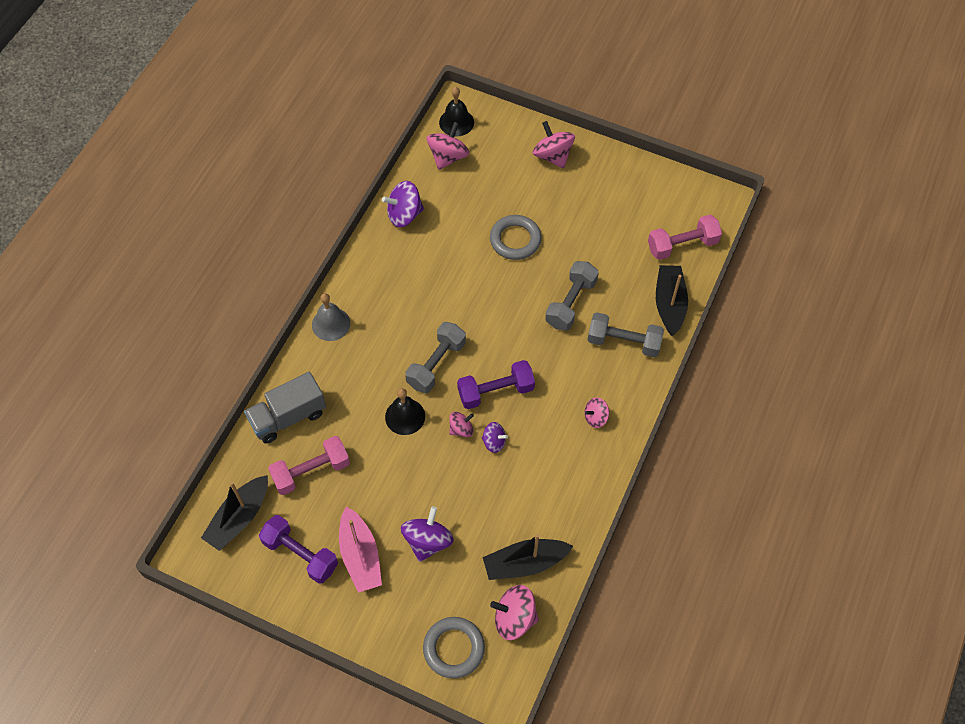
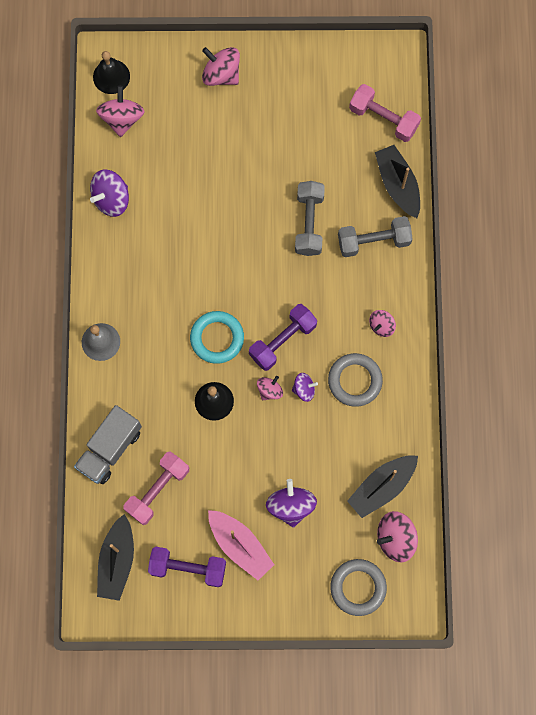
camera: 25 degrees left, 15 degrees up
(436, 364) = (217, 338): grey dumbbell -> turquoise ring
(515, 240) = (228, 180): grey ring -> grey ring (355, 381)
(682, 245) = (383, 118): pink dumbbell -> pink dumbbell turned 75 degrees clockwise

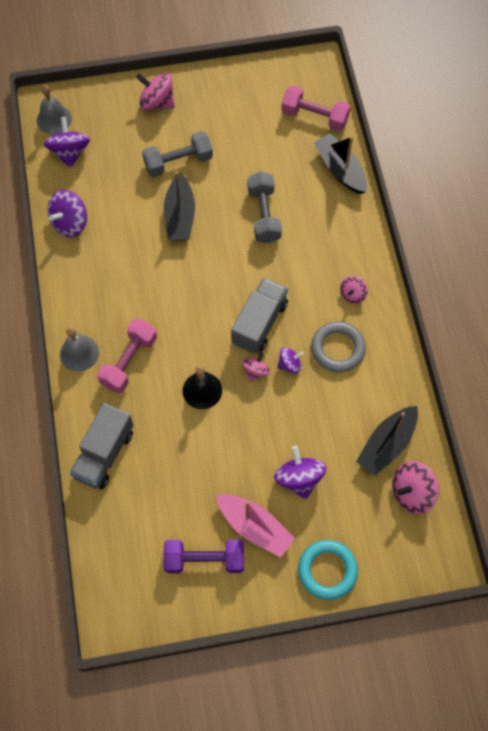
camera: 10 degrees left, 10 degrees down
(111, 76) = (54, 119): black bell -> grey bell
(117, 561) = (129, 565): black boat -> black boat (180, 216)
(122, 118) = (69, 153): pink spinning top -> purple spinning top
(157, 490) = (160, 486): pink dumbbell -> pink dumbbell (129, 361)
(217, 338) = (194, 331): turquoise ring -> turquoise ring (327, 570)
(282, 340) = (259, 323): purple dumbbell -> grey truck
(358, 587) = (384, 549): grey ring -> none
(373, 241) = (328, 221): grey dumbbell -> grey dumbbell (178, 162)

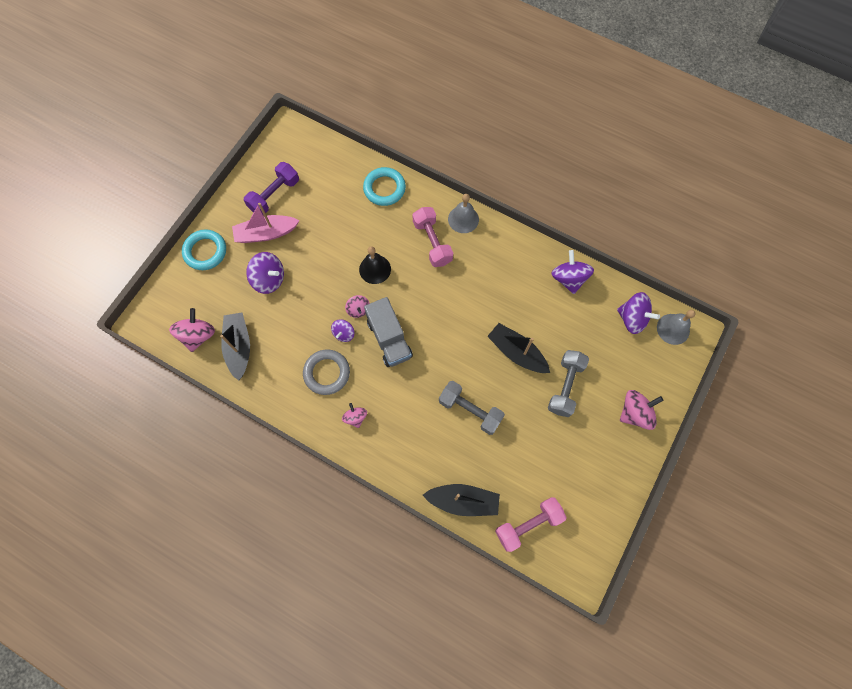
camera: 130 degrees right, 5 degrees up
(104, 454) = (384, 188): grey truck -> turquoise ring

